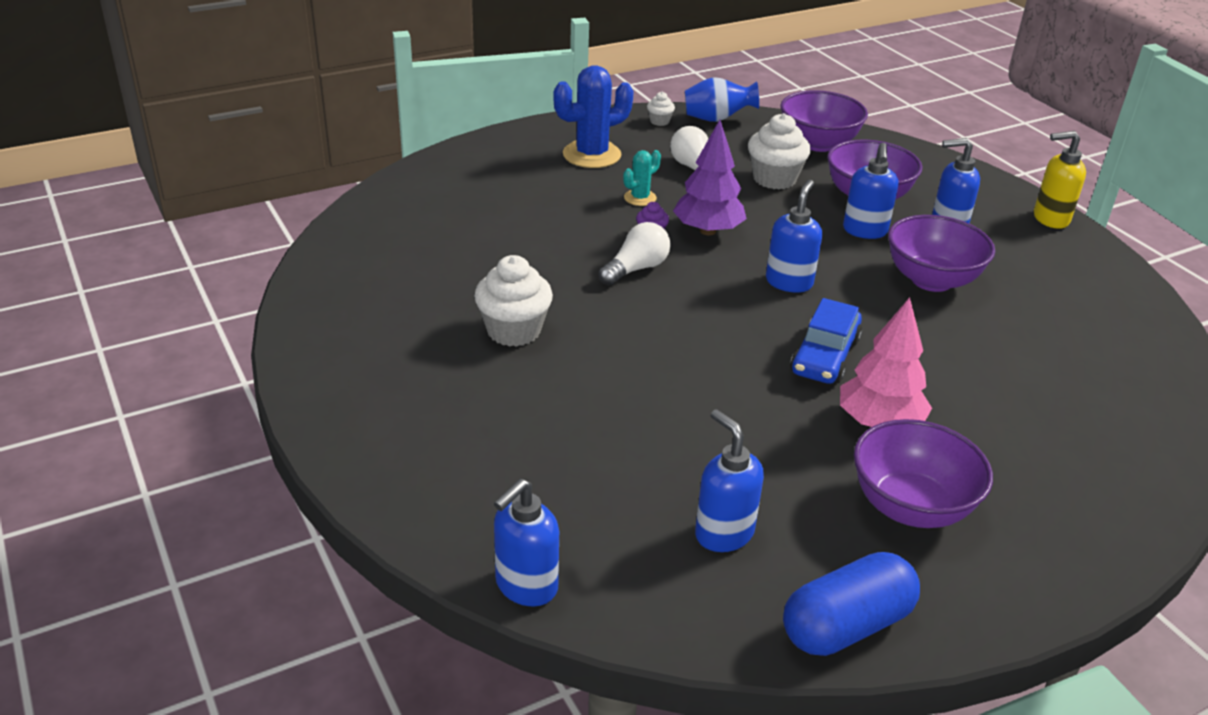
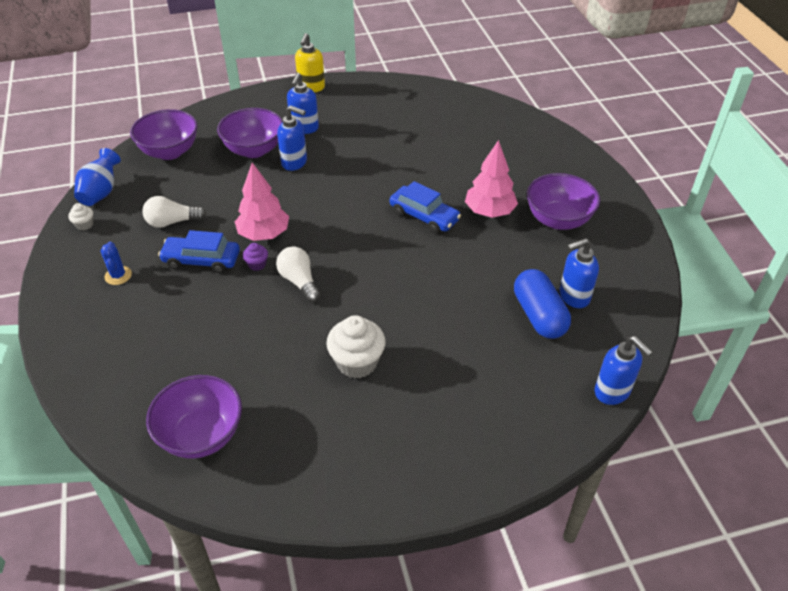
camera: 75 degrees left, 10 degrees up
(592, 155) = (118, 275): blue cactus -> blue cactus, size x0.53
(640, 198) = (201, 260): turquoise cactus -> blue car
(707, 231) = (264, 234): purple tree -> pink tree
(774, 179) = (208, 185): white cupcake -> none
(789, 282) = (341, 211): blue soap dispenser -> none
(846, 626) = (640, 266): blue capsule -> blue capsule (539, 315)
(931, 280) = (359, 152): purple bowl -> purple bowl (201, 435)

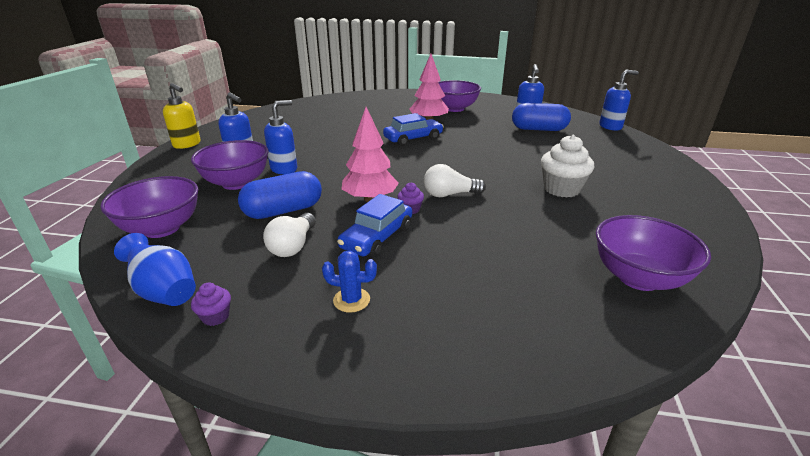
camera: 65 degrees left, 15 degrees down
(84, 225) = (215, 317): white cupcake -> purple cupcake
(220, 195) = (283, 211): none -> blue capsule

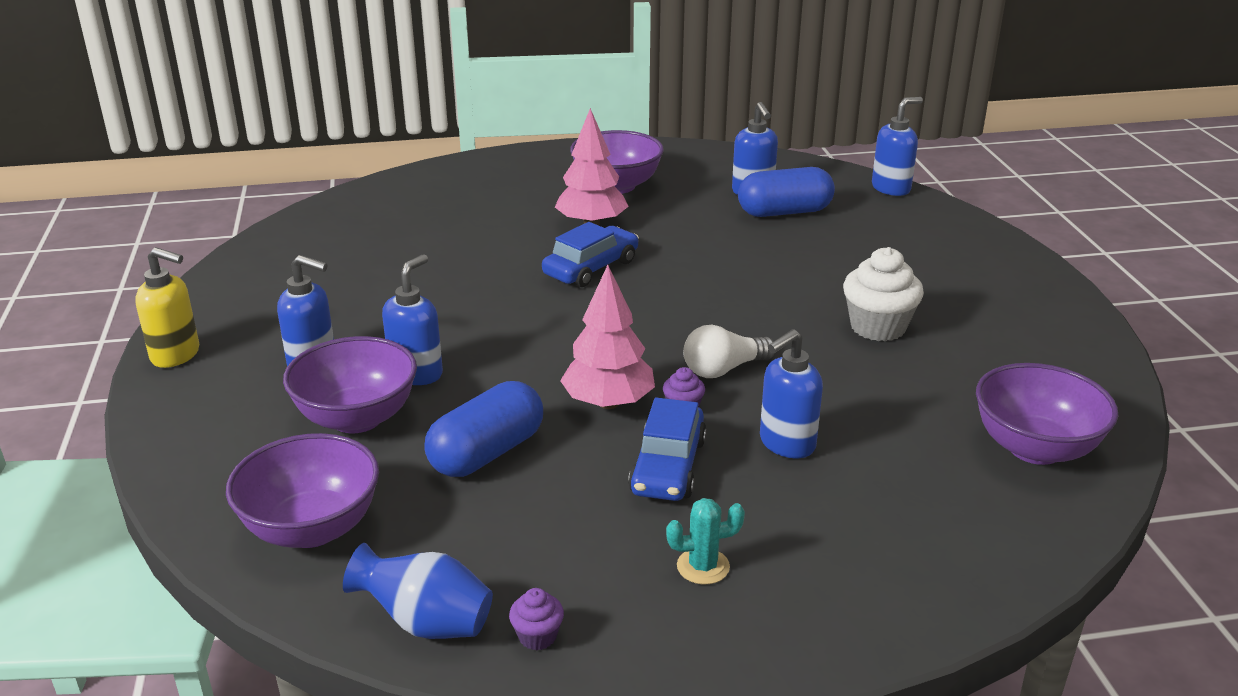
camera: 20 degrees left, 0 degrees up
(293, 246) = (554, 508): white light bulb -> none
(351, 300) = (703, 566): blue cactus -> turquoise cactus
(459, 240) = (786, 444): none -> blue soap dispenser

